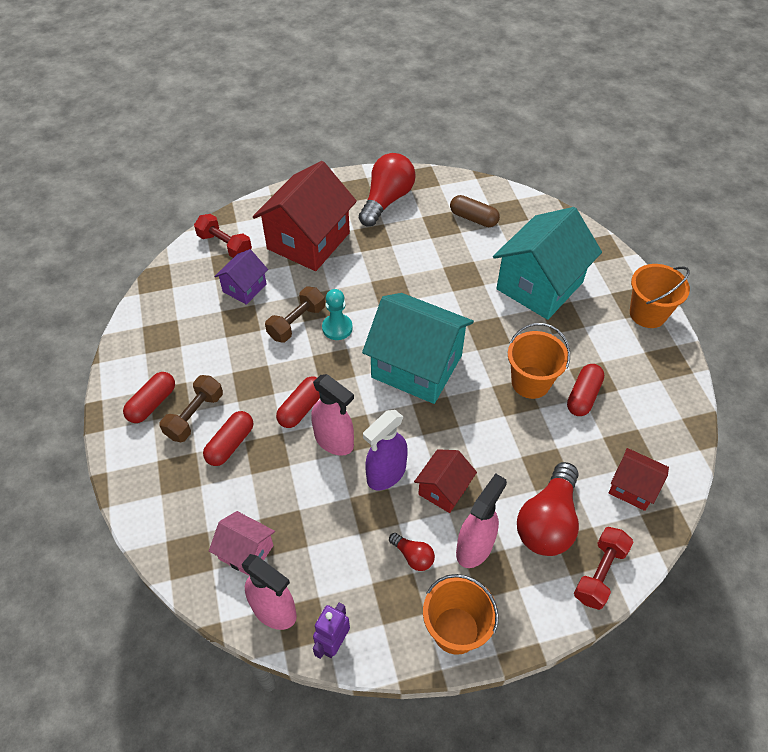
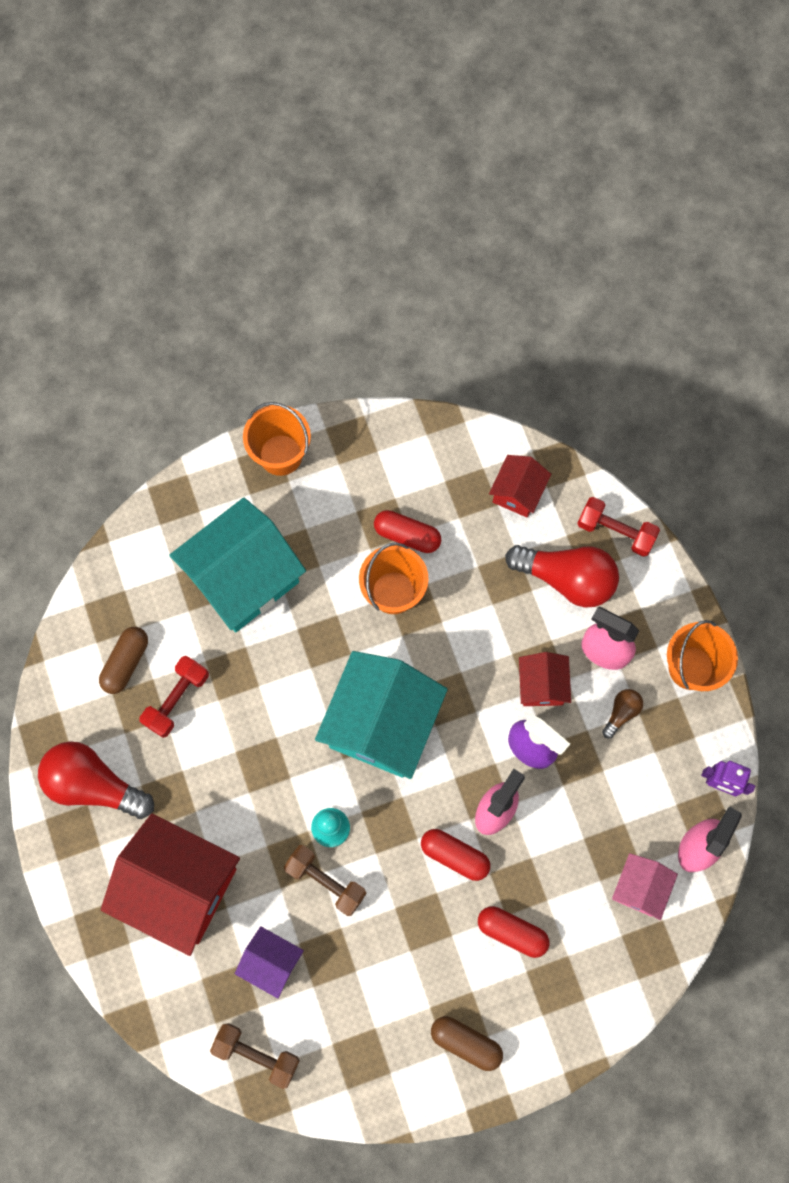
camera: 95 degrees left, 20 degrees up
(152, 403) = (466, 1042): red capsule -> brown capsule
(195, 416) = (478, 984): brown dumbbell -> brown dumbbell (256, 1054)
(224, 245) = (194, 1006): red dumbbell -> red dumbbell (177, 699)
(413, 556) = (621, 713): red light bulb -> brown light bulb
(443, 489) = (541, 685): red house -> red house turned 60 degrees clockwise
(539, 285) = (243, 578): turquoise house -> turquoise house turned 75 degrees counterclockwise

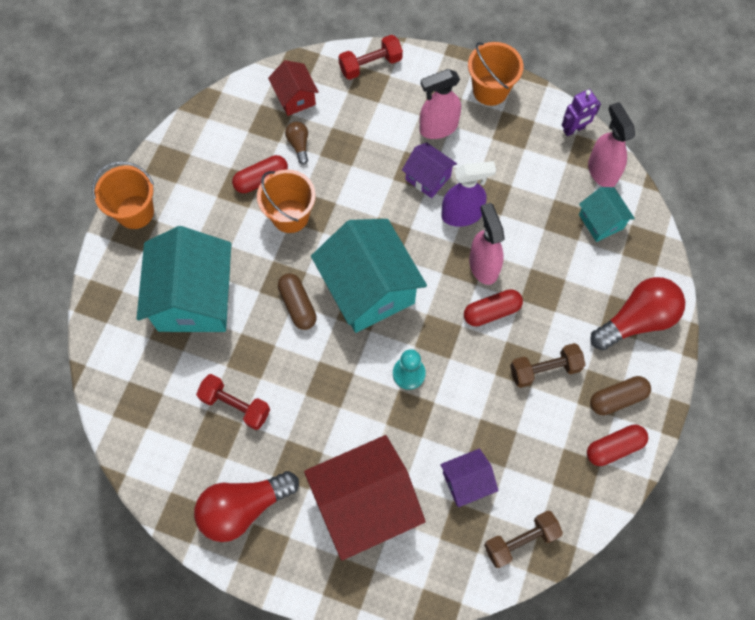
camera: 50 degrees left, 5 degrees down
(126, 663) = (179, 419): brown capsule -> brown capsule (298, 305)
(177, 699) = (235, 405): red dumbbell -> red dumbbell turned 45 degrees counterclockwise
(326, 881) = (441, 404): brown dumbbell -> brown dumbbell (544, 369)
(512, 932) = (568, 315): red capsule -> red capsule (614, 447)
(541, 685) = (428, 178): red house -> purple house
(566, 578) = (374, 113): red light bulb -> red light bulb (636, 320)
(621, 713) = (484, 148): brown light bulb -> brown light bulb (299, 145)
(639, 888) = (601, 221): pink house -> turquoise house

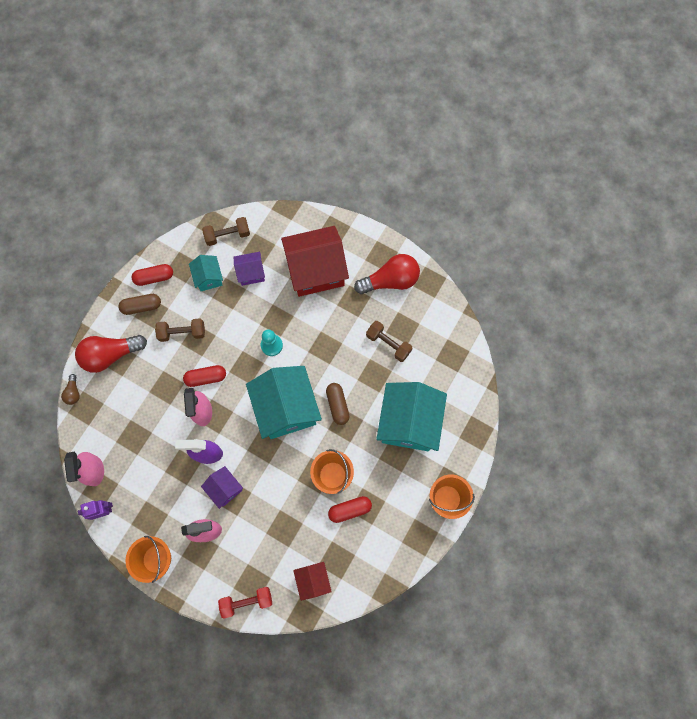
camera: 170 degrees left, 5 degrees up
(235, 405) = (388, 344): red dumbbell -> brown dumbbell
(299, 145) = (317, 535): brown light bulb -> brown light bulb (73, 392)
(601, 221) = (109, 431): turquoise house -> turquoise house (208, 278)

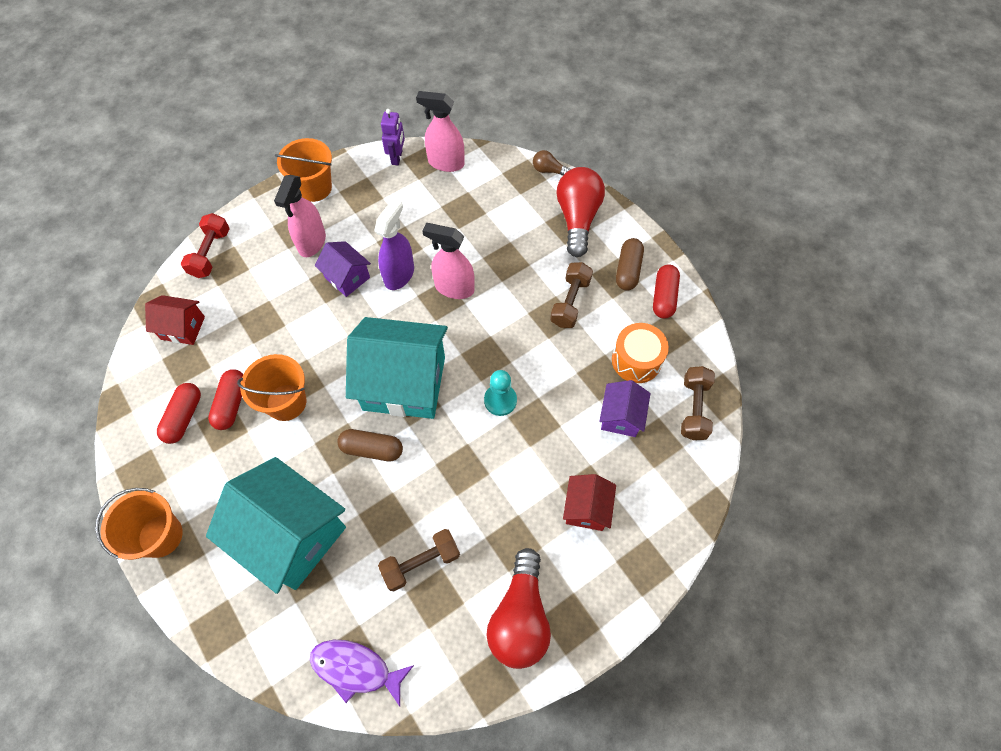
camera: 115 degrees right, 10 degrees down
(206, 378) = (496, 307): red capsule -> red capsule (184, 417)
(208, 278) = (636, 360): turquoise house -> orange drum
(225, 489) = (347, 277): purple house -> purple house turned 60 degrees clockwise
(316, 270) = (586, 508): red house -> red house, size x0.50
(457, 349) = (356, 669): none -> purple fish

